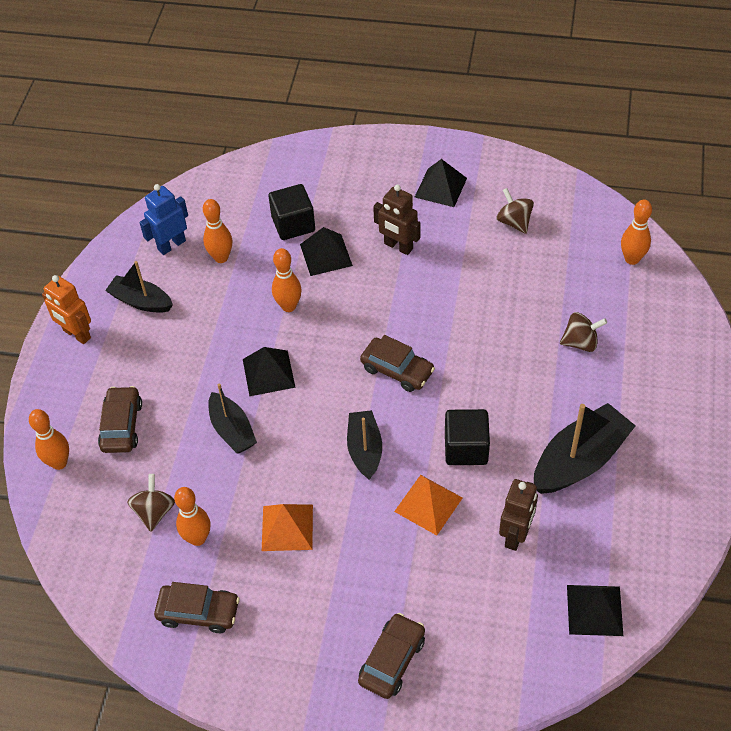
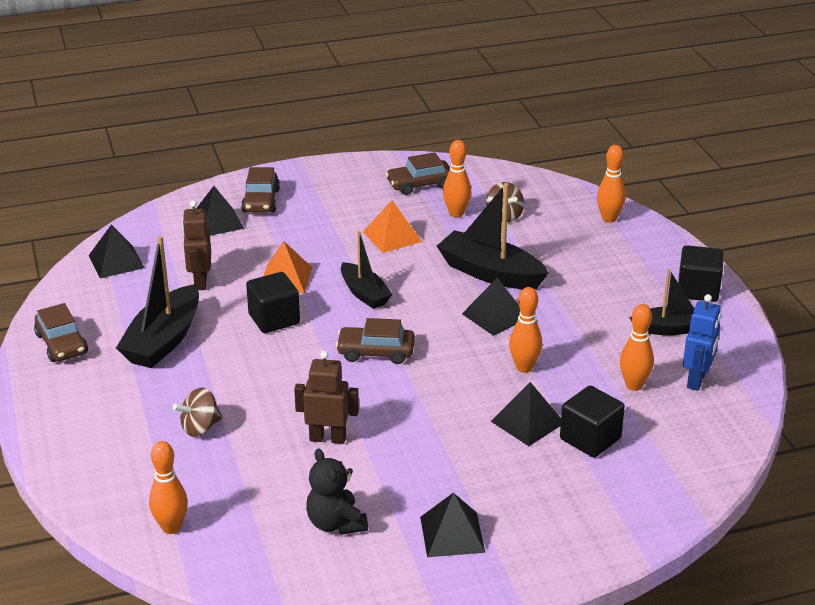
camera: 150 degrees right, 20 degrees down
(76, 334) = (698, 290): orange robot -> black cube
(121, 425) = (585, 250): brown car -> brown car (62, 344)
(232, 430) = (490, 273): black boat -> black boat, size x1.58
(398, 246) = (455, 454): brown robot -> brown robot (327, 438)
(459, 639) = (217, 222): none -> black pyramid
(514, 222) = (336, 523): brown spinning top -> black teddy bear

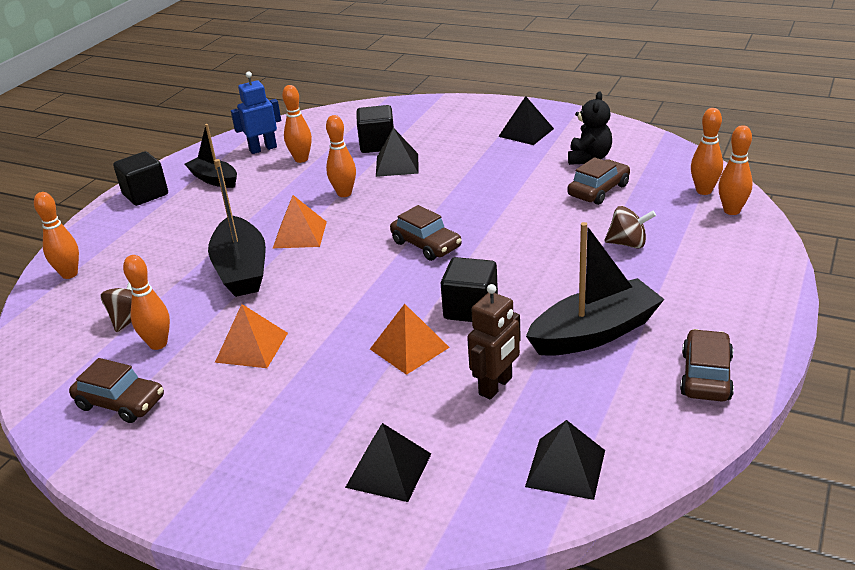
camera: 135 degrees left, 0 degrees up
(126, 511) = (731, 211): none -> orange bowling pin
(261, 201) = (301, 477): brown car -> brown car (598, 190)
(327, 438) = (538, 202): brown robot -> none
(364, 293) = (364, 298): black boat -> none
(495, 315) = (300, 234): black pyramid -> orange pyramid

